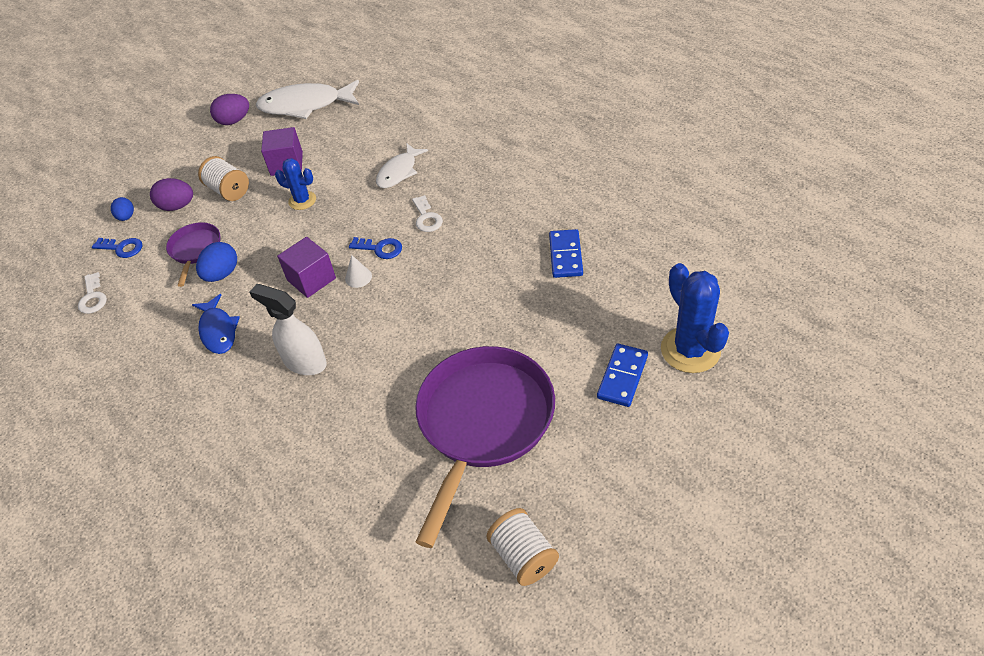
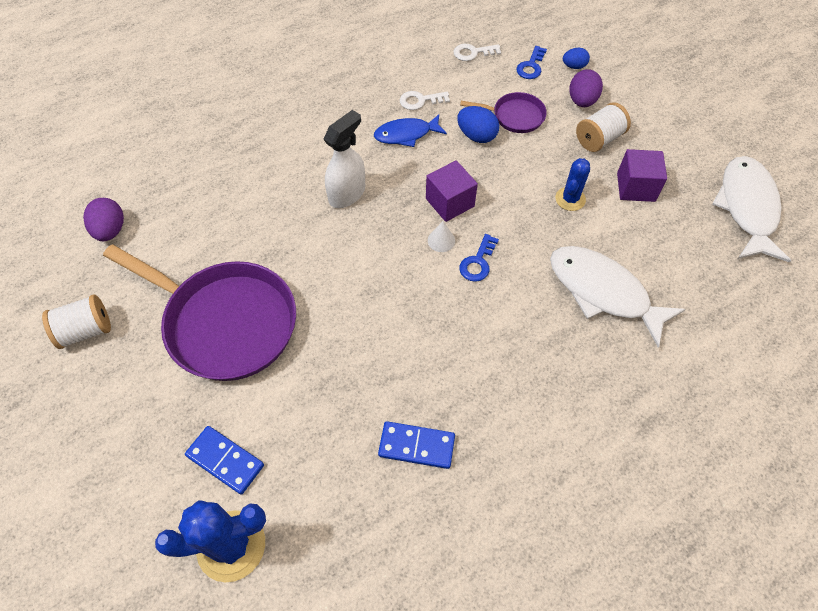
camera: 95 degrees right, 10 degrees up
(234, 121) = (721, 142): purple egg -> purple egg (110, 230)
(399, 172) = (603, 292): white fish -> white fish, size x1.65
(426, 218) = (516, 311): white key -> white key (420, 101)

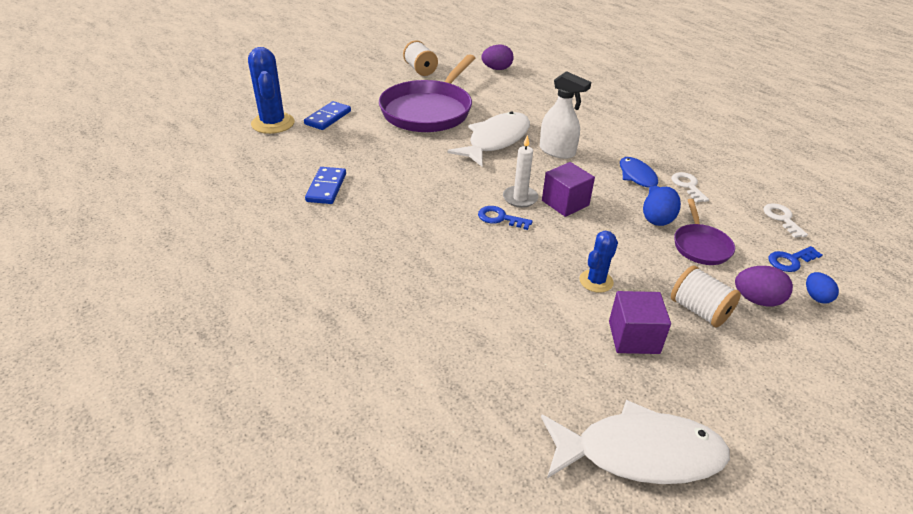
camera: 85 degrees right, 20 degrees down
(441, 240) = (520, 198): white cone -> white candle
(531, 66) = (790, 260): blue key -> blue key turned 45 degrees counterclockwise
(570, 199) = (596, 281): blue cactus -> blue cactus turned 75 degrees counterclockwise
(603, 292) = (478, 298): white fish -> white fish (496, 140)

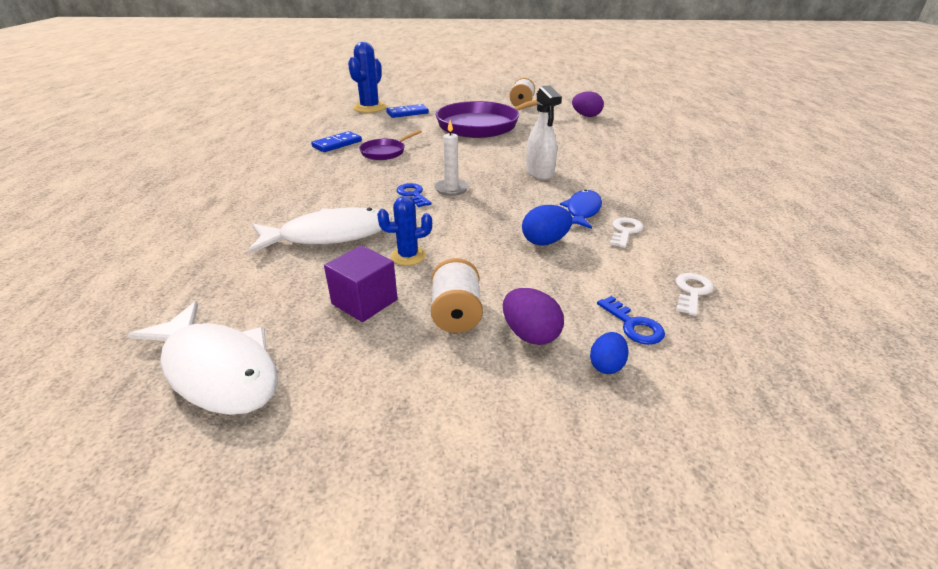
camera: 40 degrees right, 5 degrees down
(496, 140) = (500, 153): white fish -> white fish (329, 235)
(565, 203) = (482, 203): purple cube -> none
(700, 246) = (551, 274): purple pan -> purple pan (385, 152)
(790, 260) = (633, 325): blue key -> blue key turned 135 degrees counterclockwise

